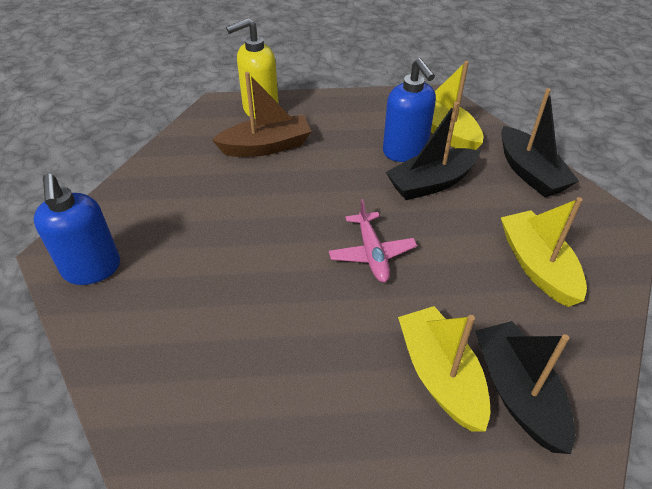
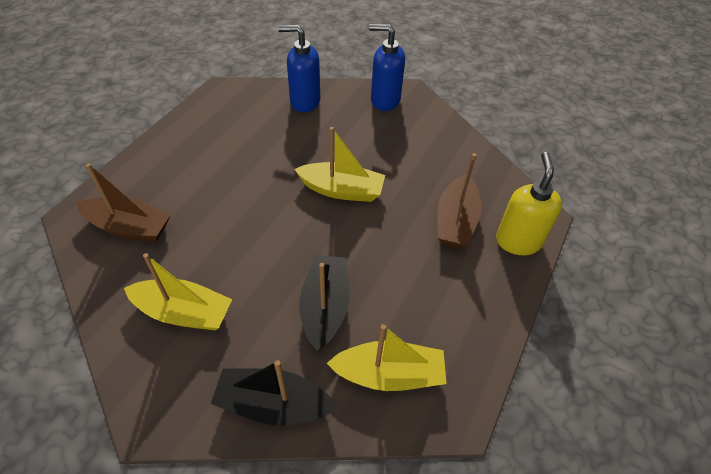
camera: 120 degrees right, 5 degrees up
(372, 253) = (286, 222): pink plane -> none
(405, 151) = (381, 316): blue soap dispenser -> blue soap dispenser (304, 102)
(440, 375) = (175, 201): yellow boat -> yellow boat (342, 190)
(518, 393) = (129, 227): black boat -> brown boat

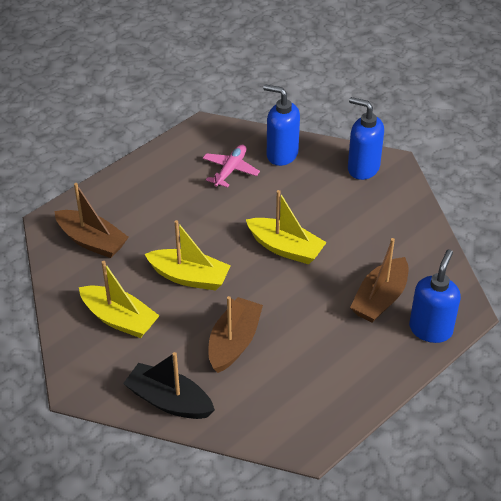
camera: 20 degrees right, 5 degrees down
(259, 125) = (230, 170): none -> pink plane
(325, 307) = (234, 342): black boat -> brown boat
(389, 375) = (267, 404): yellow boat -> yellow boat (189, 277)
(518, 241) = (430, 329): yellow soap dispenser -> blue soap dispenser

